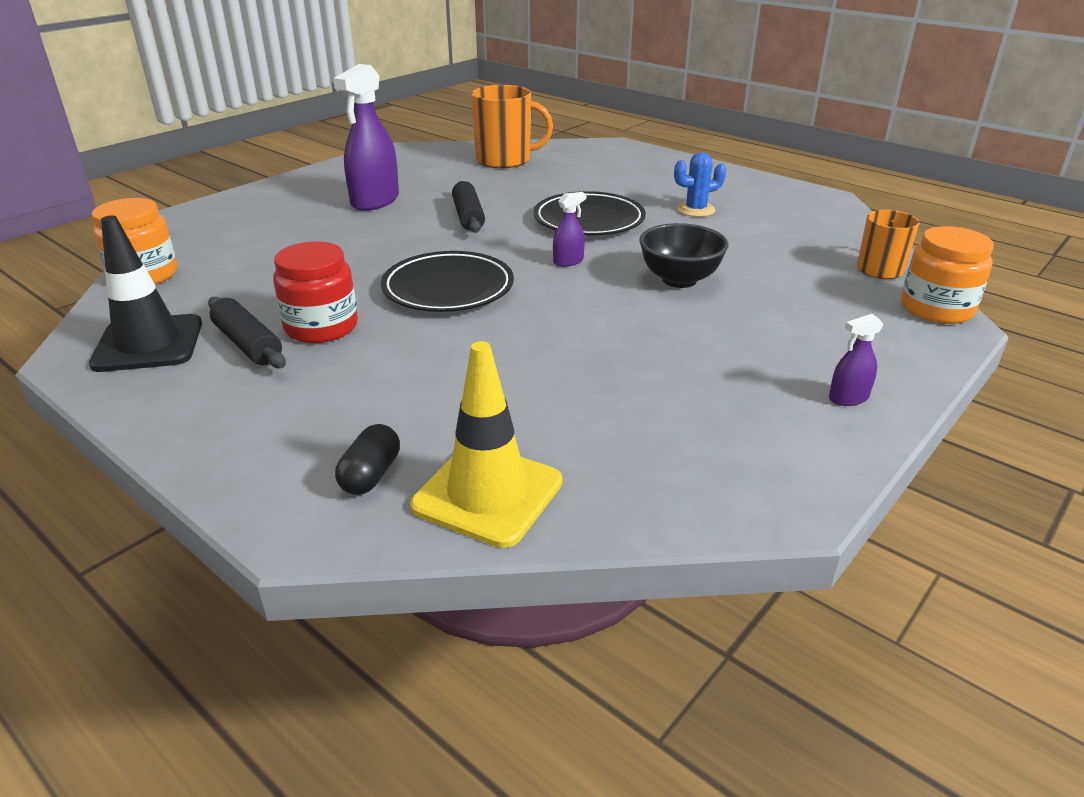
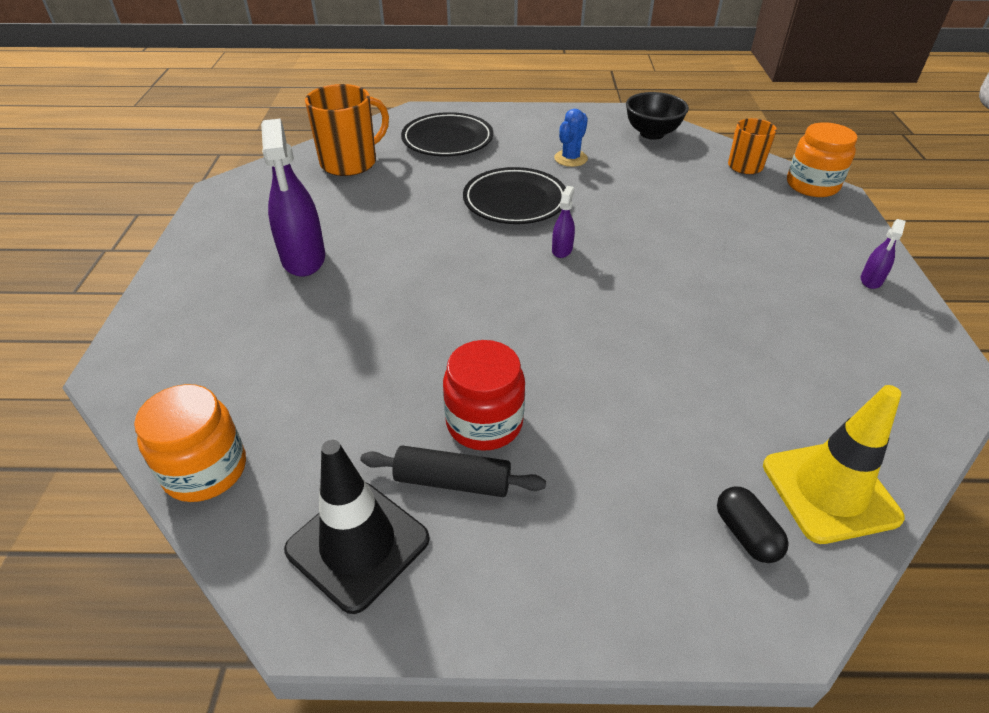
camera: 40 degrees left, 10 degrees up
(448, 288) = (519, 323): black plate -> black plate (447, 140)
(468, 216) = (416, 239): black rolling pin -> none
(679, 280) = (655, 231): black bowl -> black bowl (652, 134)

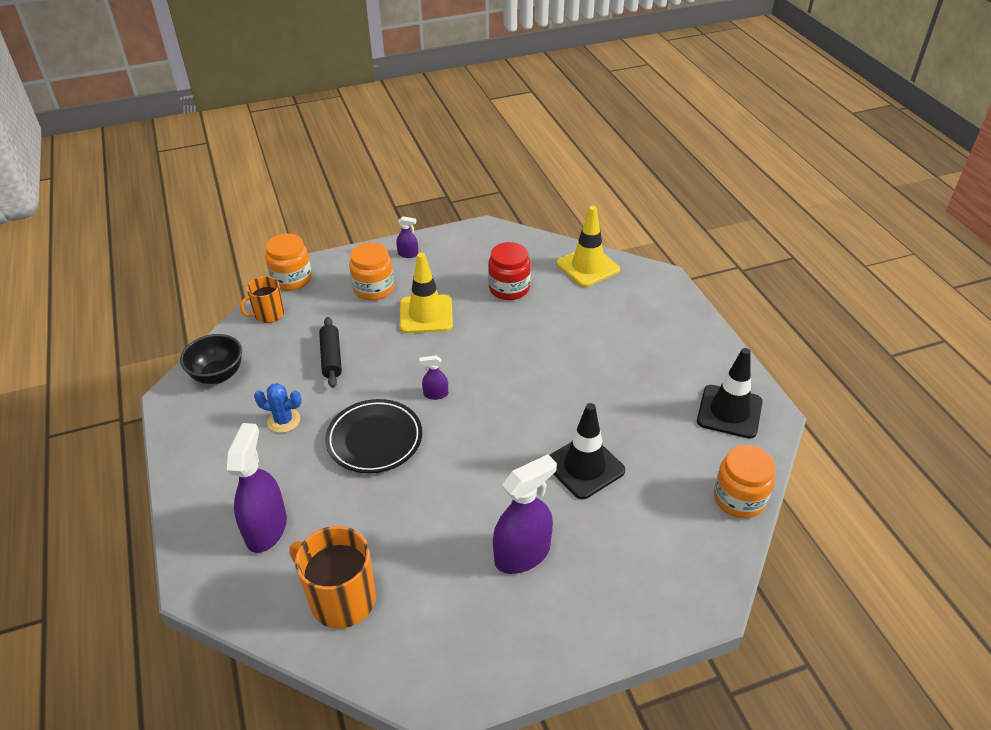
camera: 110 degrees left, 0 degrees up
(374, 335) = (584, 467): none -> black traffic cone
(447, 140) = (266, 528): black plate -> purple spray bottle
(453, 481) = (670, 389): black rolling pin -> black rolling pin (331, 358)
(484, 422) = (624, 388): red jar -> red jar (509, 288)
(719, 270) = (426, 314): none -> yellow traffic cone
(746, 534) = (629, 289): black capsule -> none
(785, 238) = (373, 288): none -> orange jar

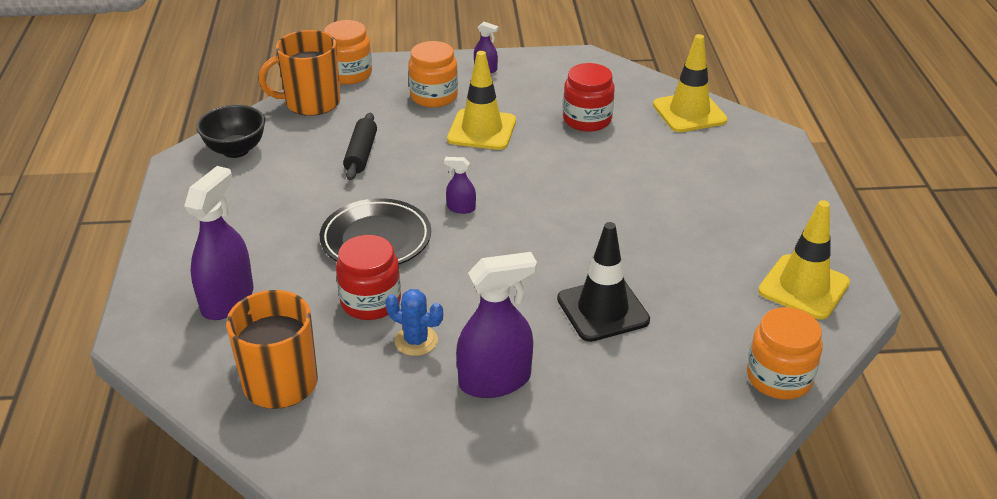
camera: 15 degrees right, 5 degrees down
(268, 314) = (311, 102): orange mug -> orange mug, size x1.63
(283, 420) = (286, 204): blue cactus -> blue cactus (416, 341)
(392, 502) = (371, 302): none -> red jar
(729, 412) = (803, 287): black traffic cone -> yellow traffic cone

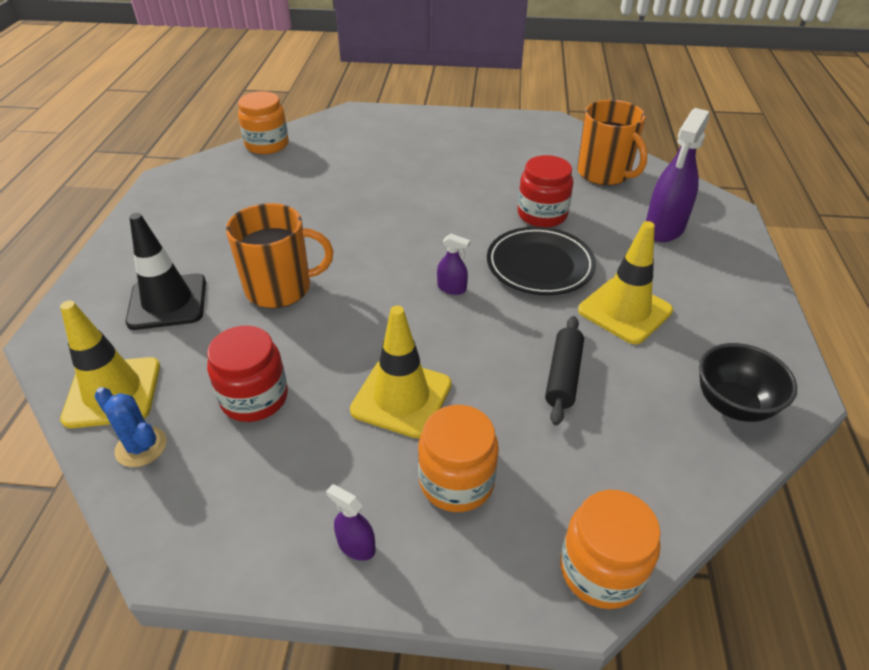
camera: 170 degrees left, 5 degrees up
(311, 102) = (653, 494): orange mug -> orange mug (280, 288)
(416, 341) = (506, 186): blue cactus -> blue cactus (141, 447)
(495, 381) = (454, 160): purple spray bottle -> none
(603, 310) = (359, 191): black traffic cone -> black traffic cone (167, 302)
(803, 287) = (194, 190): yellow traffic cone -> yellow traffic cone (624, 311)

